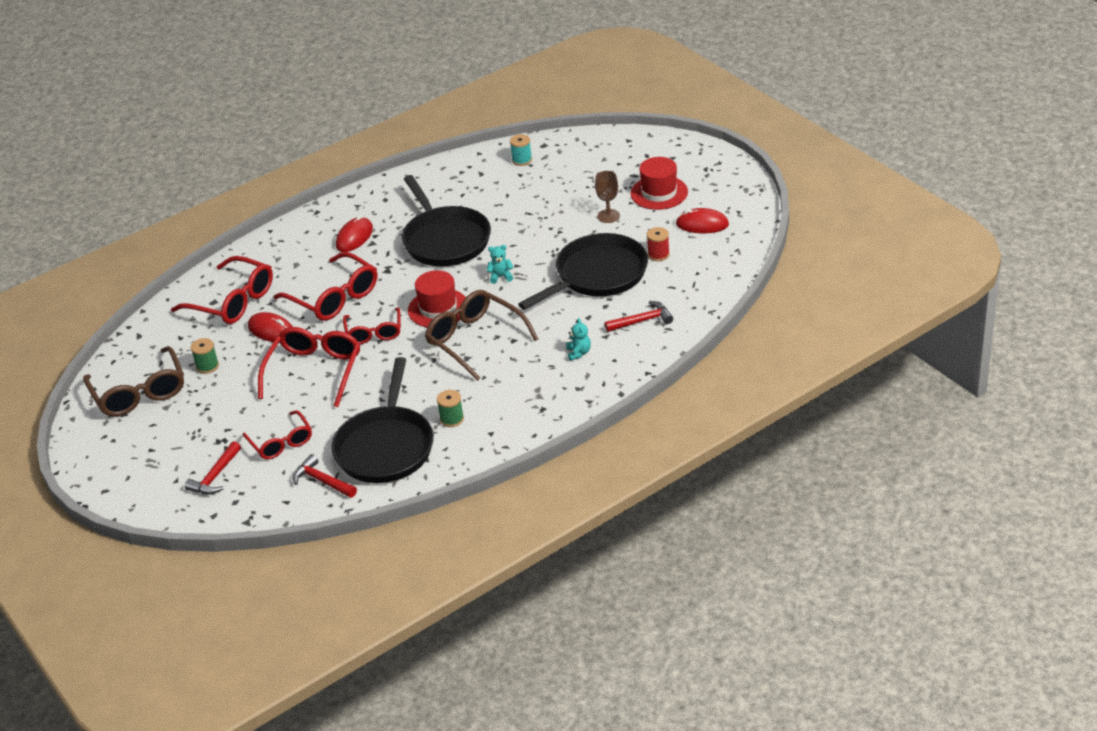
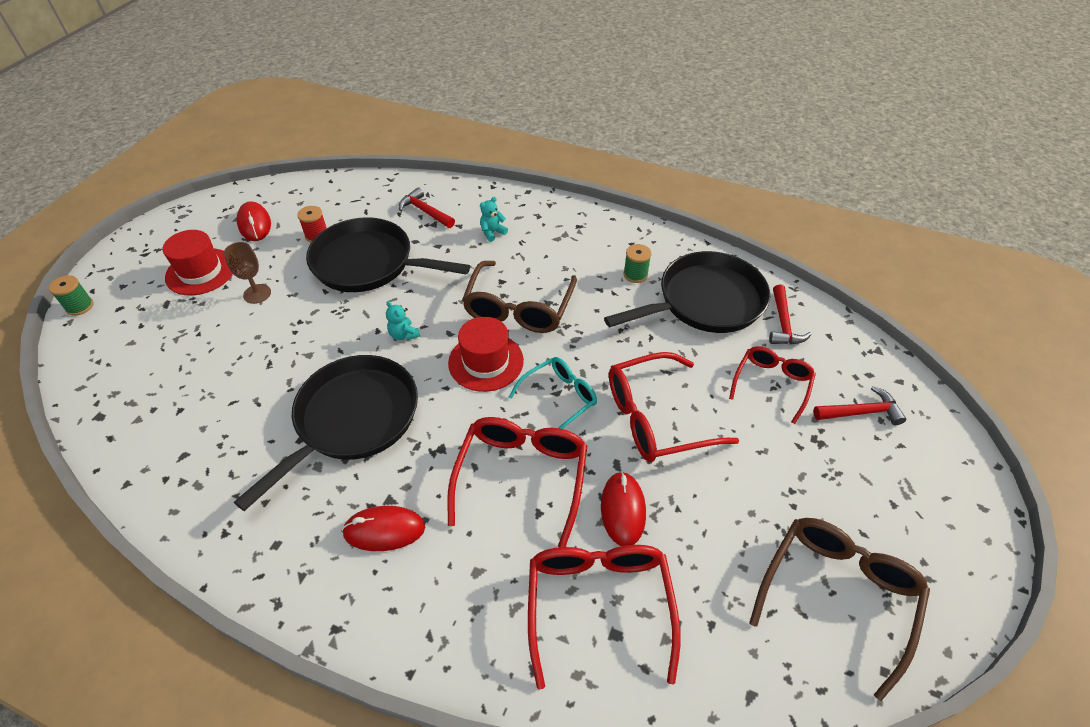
camera: 125 degrees left, 10 degrees up
(207, 366) = (732, 542): green spool -> green spool (80, 306)
(374, 332) = (559, 398): red glasses -> turquoise glasses
(522, 160) = (142, 423): turquoise spool -> none

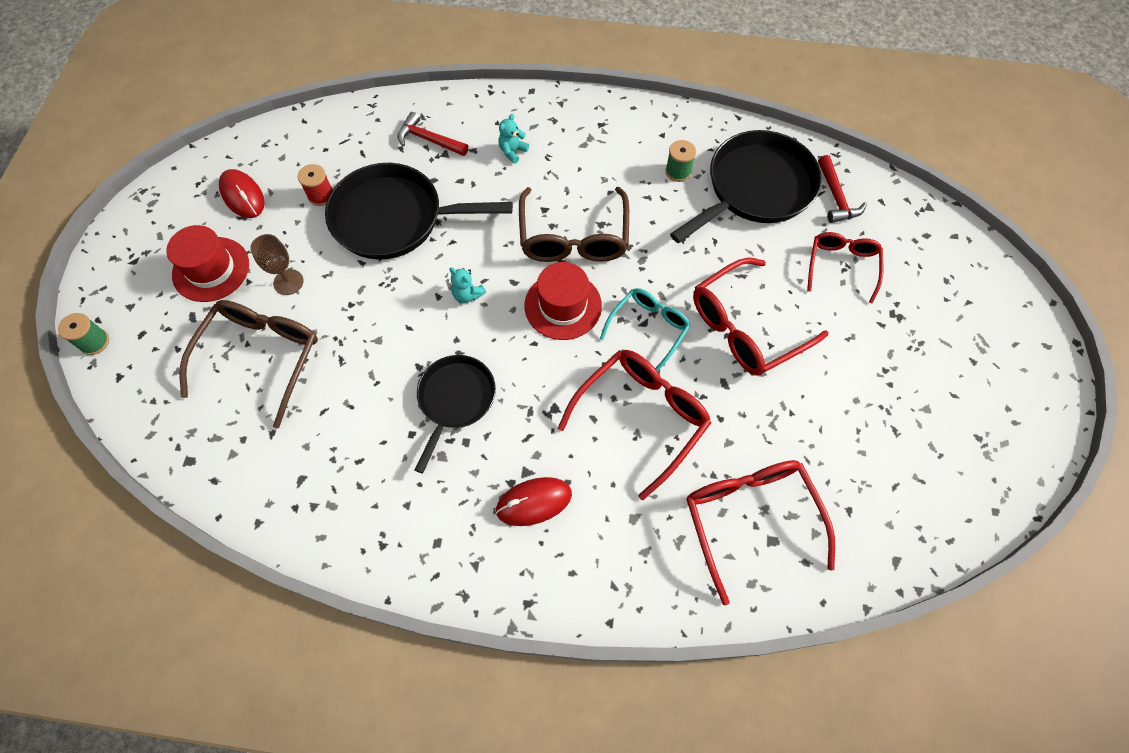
camera: 15 degrees left, 15 degrees up
(352, 420) = (455, 400): black pan -> black pan, size x0.62
(521, 477) = (641, 417): red glasses -> red glasses turned 45 degrees clockwise
(623, 510) = (743, 426): red mouse -> none
(837, 595) = (945, 457): brown glasses -> brown glasses (261, 358)
(861, 412) = (927, 277): red hammer -> none

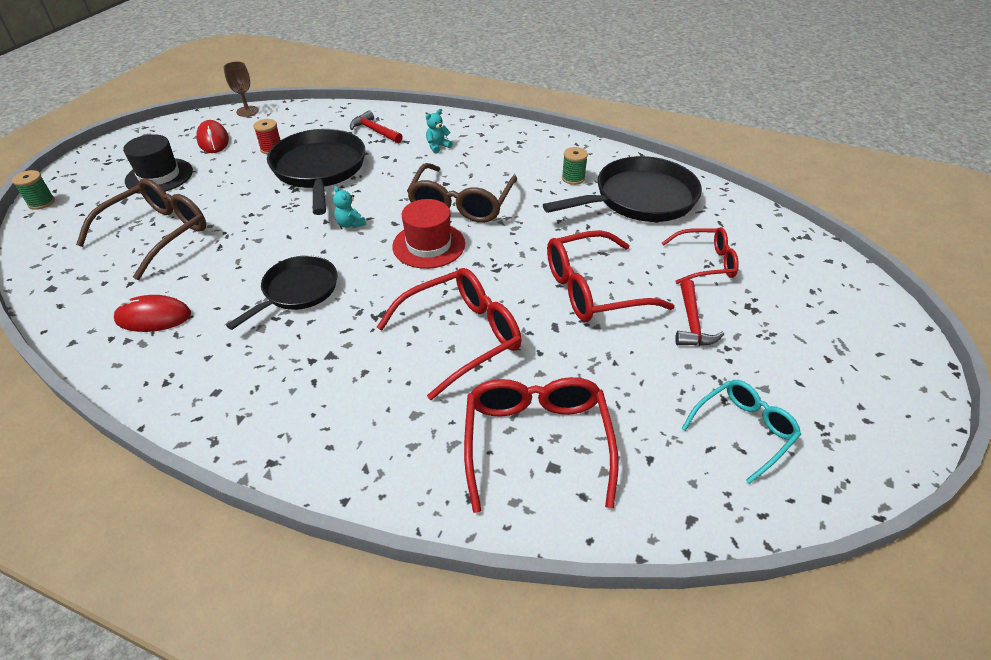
camera: 15 degrees right, 20 degrees down
(211, 269) = (159, 176): red hat -> black hat
(288, 282) = (212, 193): brown goblet -> brown goblet (247, 111)
(394, 218) = (319, 170): black pan -> black pan turned 60 degrees clockwise
(534, 502) = (324, 380): red mouse -> red mouse (153, 317)
(648, 328) = (499, 274): turquoise glasses -> turquoise glasses (743, 430)
(836, 197) = (715, 215): red hammer -> red hammer (692, 322)
(841, 266) = (705, 263): red glasses -> red glasses turned 60 degrees clockwise

